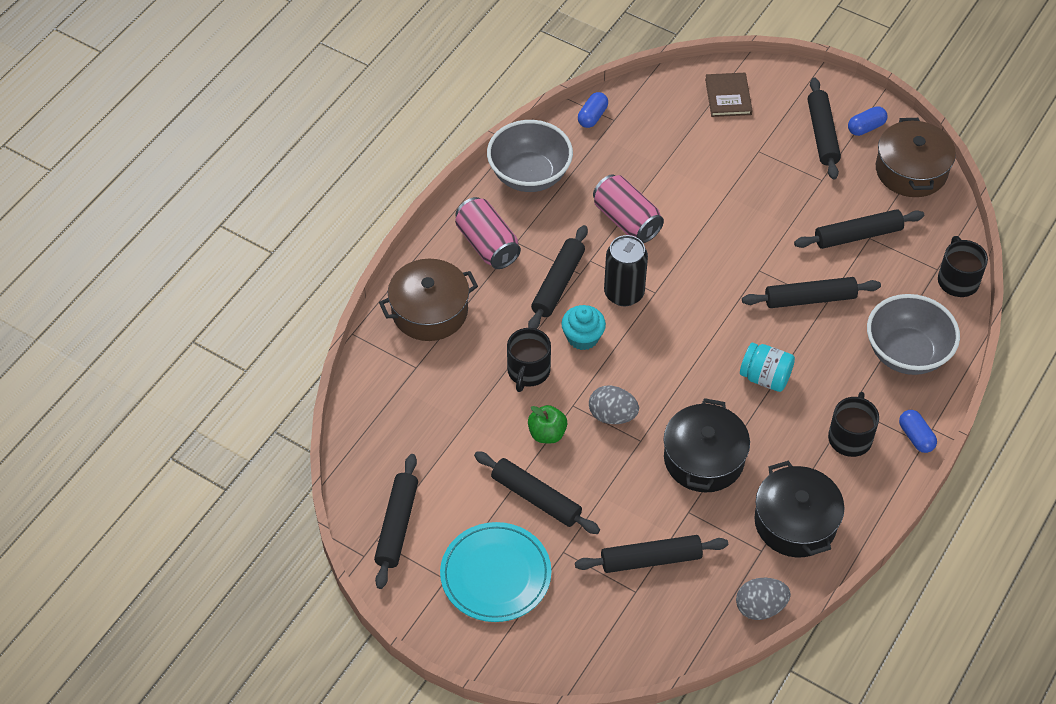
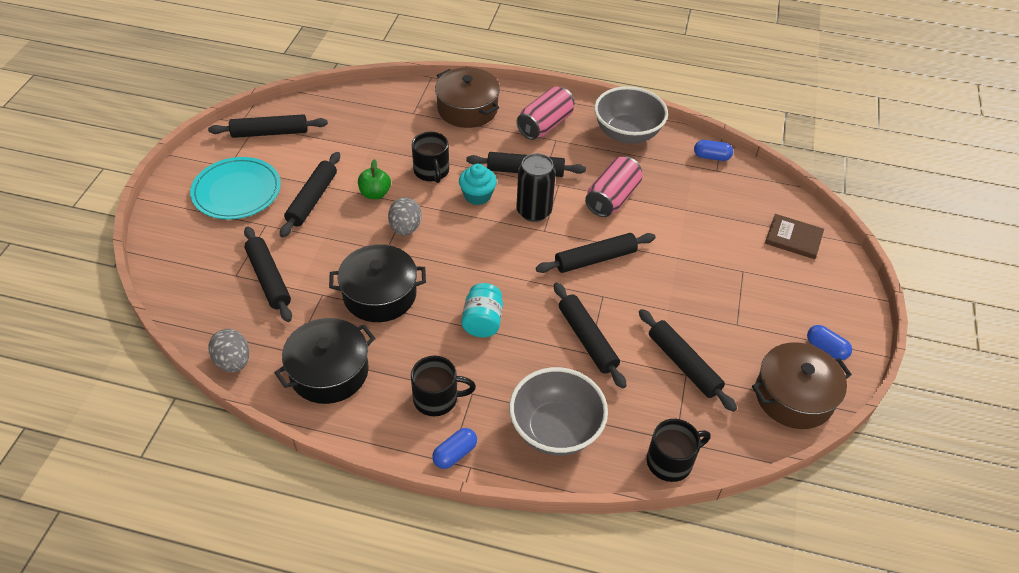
camera: 70 degrees right, 5 degrees down
(528, 371) = (431, 171): black mug -> black mug turned 105 degrees counterclockwise
(728, 96) = (793, 238): brown book -> brown book turned 45 degrees clockwise
(822, 134) = (794, 315): black rolling pin -> black rolling pin (595, 259)

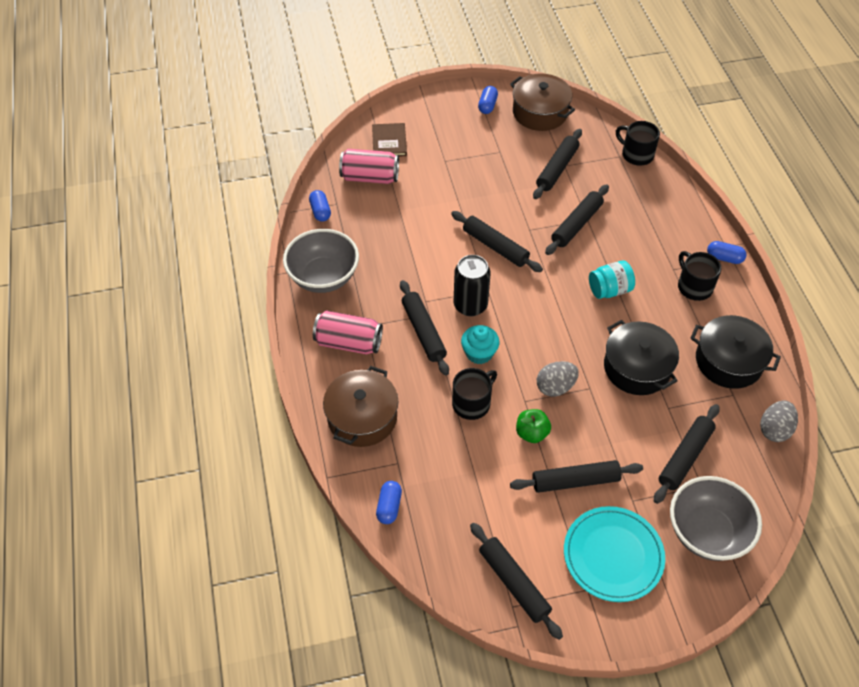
camera: 115 degrees left, 5 degrees up
(382, 97) = (389, 506): none -> blue capsule
(555, 429) = (662, 215): grey bowl -> grey bowl (706, 532)
(612, 198) = (418, 259): pink can -> pink can (370, 177)

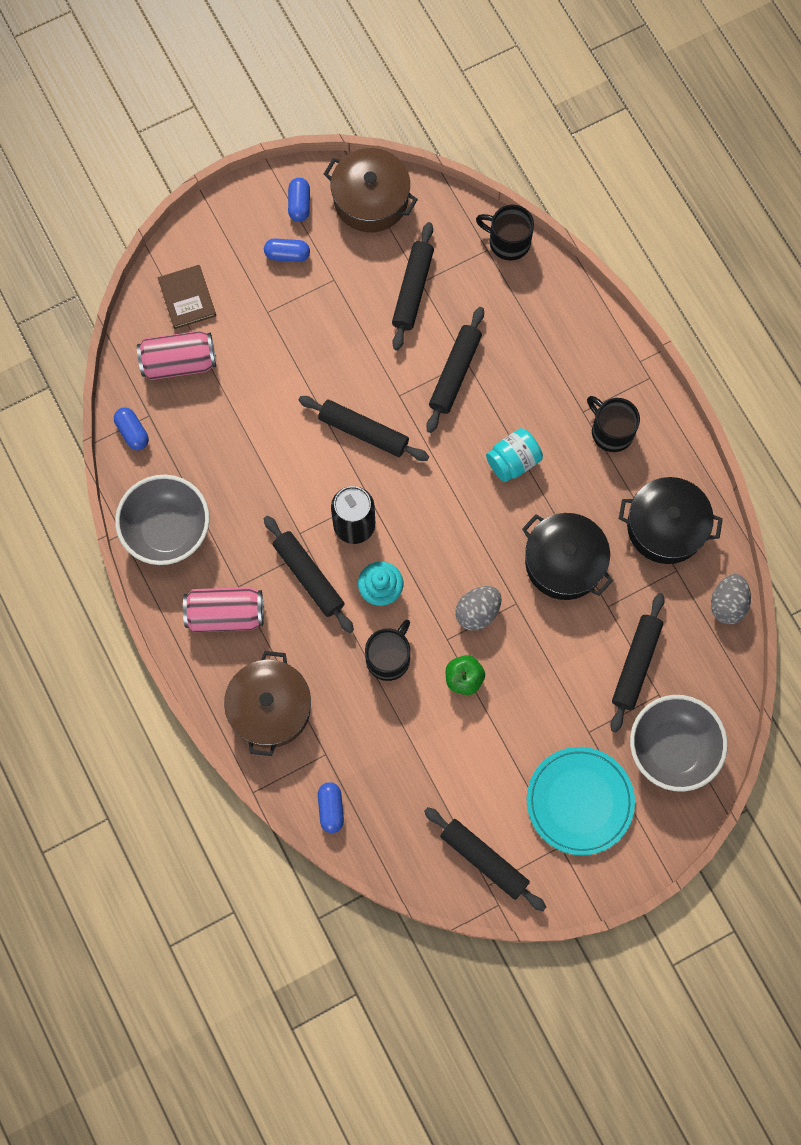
camera: 15 degrees left, 20 degrees up
(575, 481) = (523, 725): black rolling pin -> none
(724, 258) = (640, 379): blue capsule -> blue capsule (287, 255)

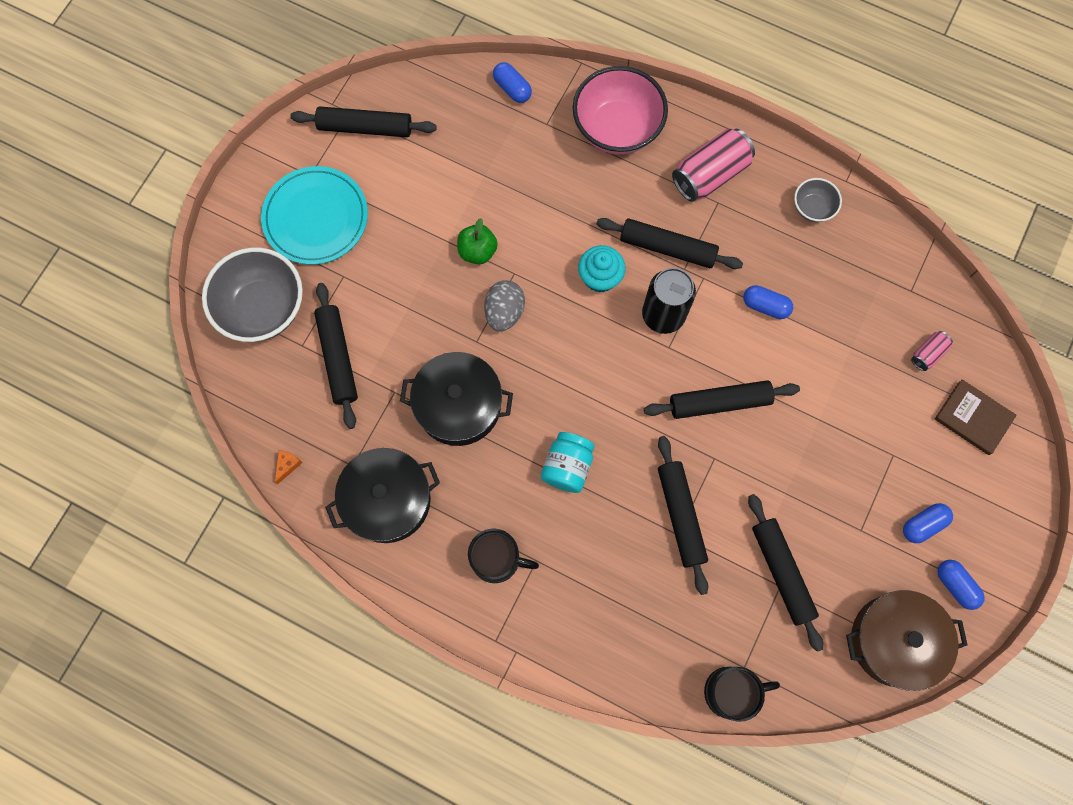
camera: 145 degrees right, 0 degrees up
(132, 432) = (911, 267): blue capsule -> blue capsule (765, 306)
(167, 530) = (812, 208): grey bowl -> grey bowl, size x0.50
(179, 362) = (928, 354): pink can -> pink can, size x0.49
(270, 708) = (617, 129): brown pot -> pink bowl
(389, 657) = (552, 227): black mug -> none
(727, 604) = (287, 465): grey egg -> orange cheese

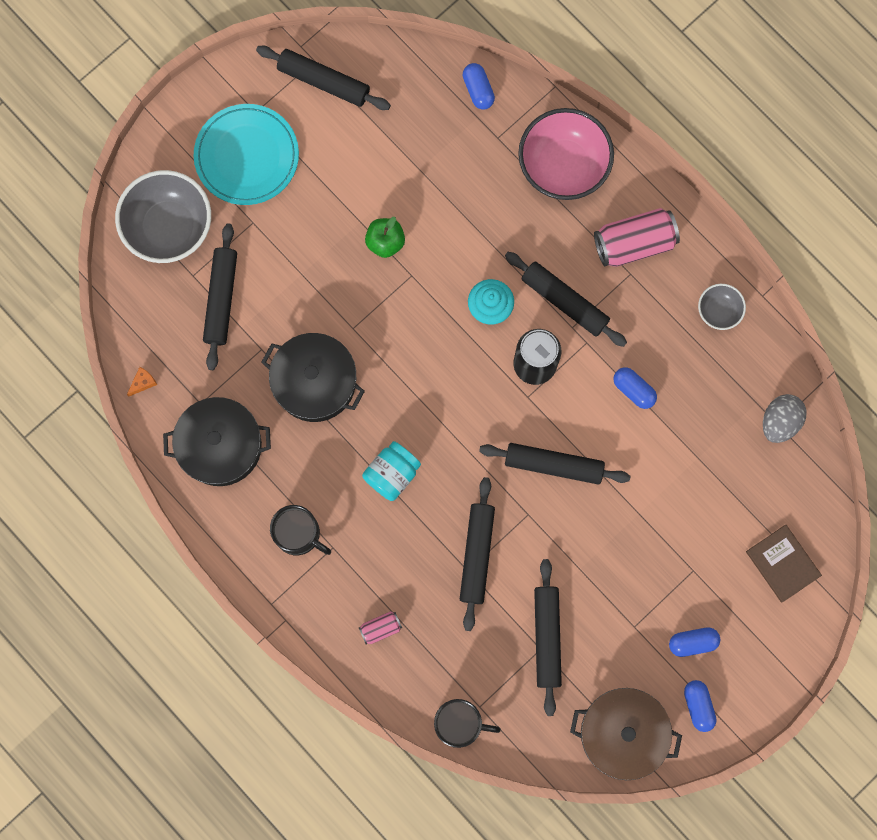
camera: 20 degrees right, 5 degrees up
(504, 312) = (389, 310): grey egg -> grey egg (779, 421)
(928, 354) = (766, 489): pink can -> pink can (380, 628)

